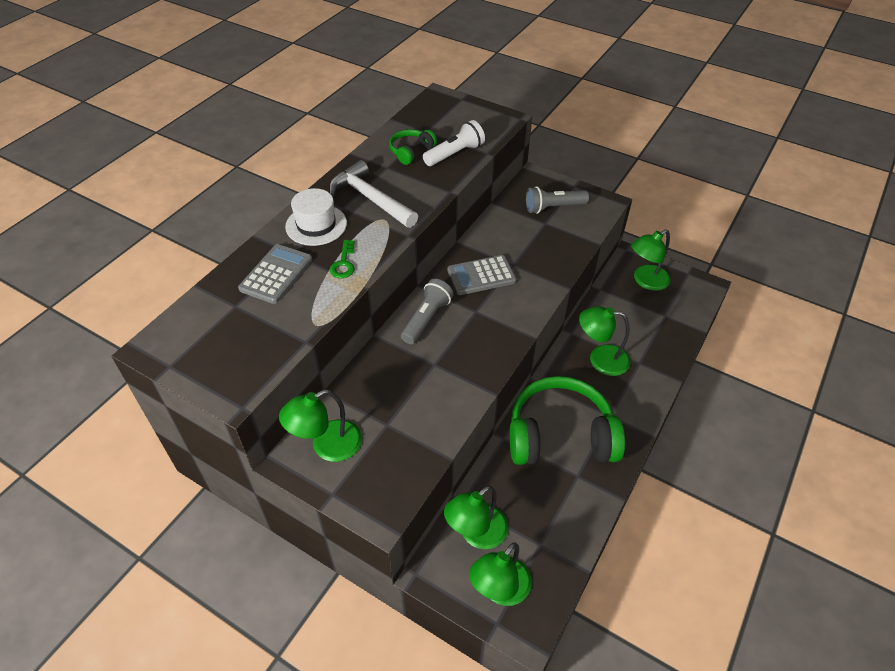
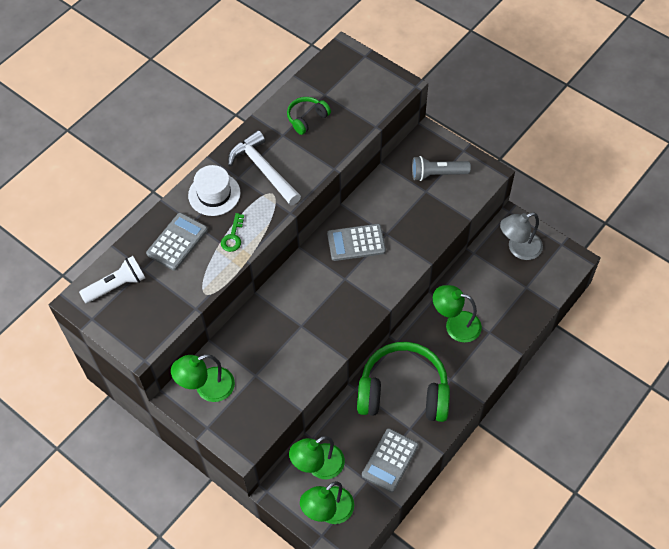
camera: 10 degrees right, 10 degrees up
(427, 318) = (301, 281): grey flashlight -> none
(455, 154) = (346, 125): white flashlight -> white flashlight (117, 286)
(563, 516) = (390, 460): none -> grey calculator
(645, 281) = (518, 249): green lamp -> grey lamp

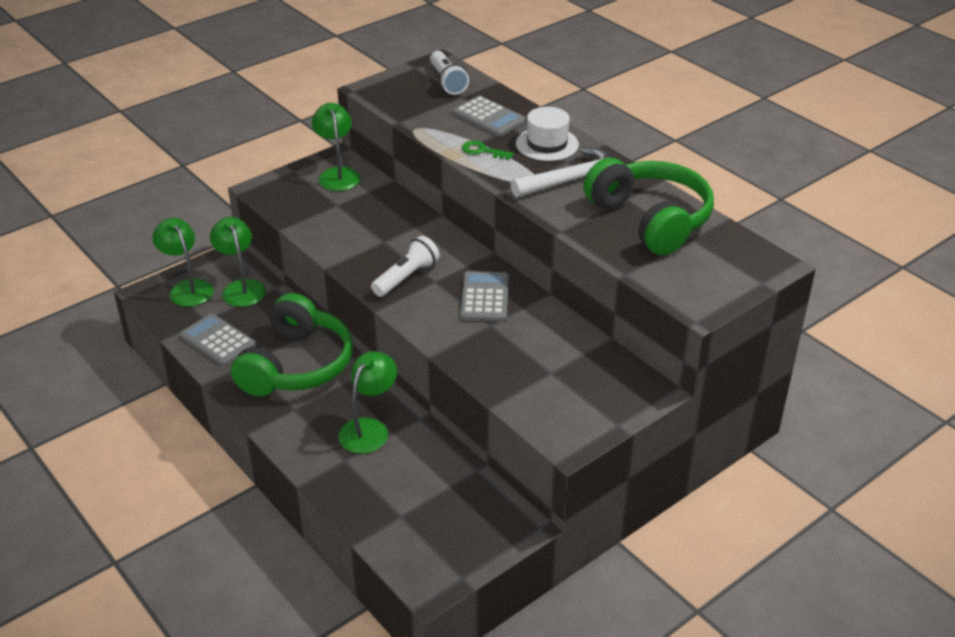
camera: 100 degrees right, 20 degrees down
(307, 118) = (650, 220): green headphones -> green headphones, size x2.17
(344, 298) = (406, 277): none -> white flashlight
(437, 174) = (578, 389): grey flashlight -> none
(518, 249) = (469, 522): grey lamp -> none

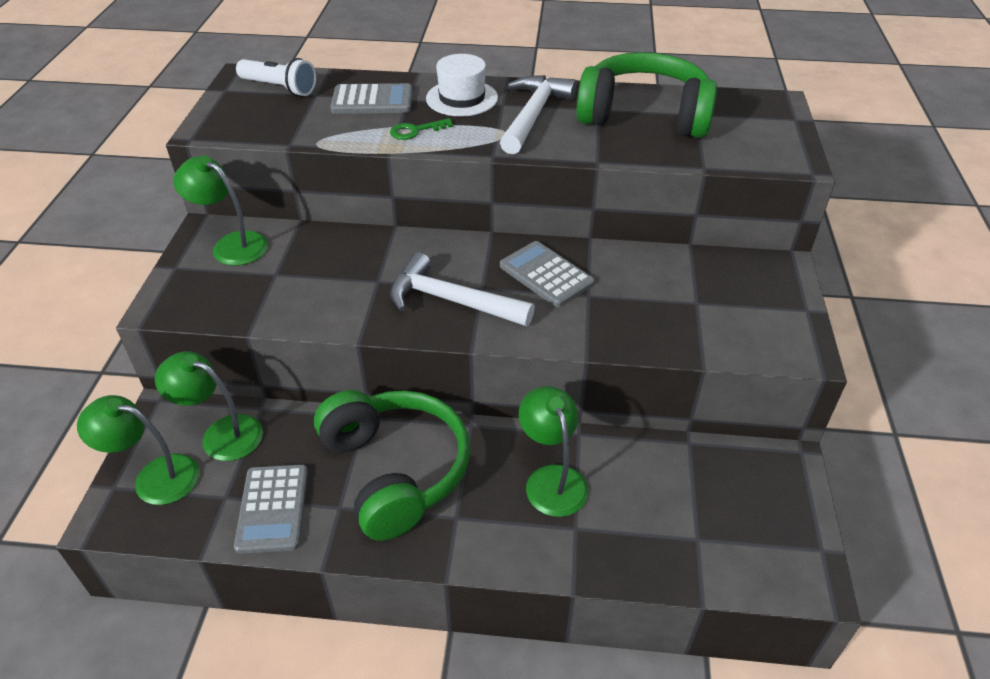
camera: 45 degrees left, 5 degrees up
(217, 340) = (272, 508): grey calculator -> grey calculator turned 90 degrees counterclockwise
(406, 277) = (451, 301): white flashlight -> white hammer

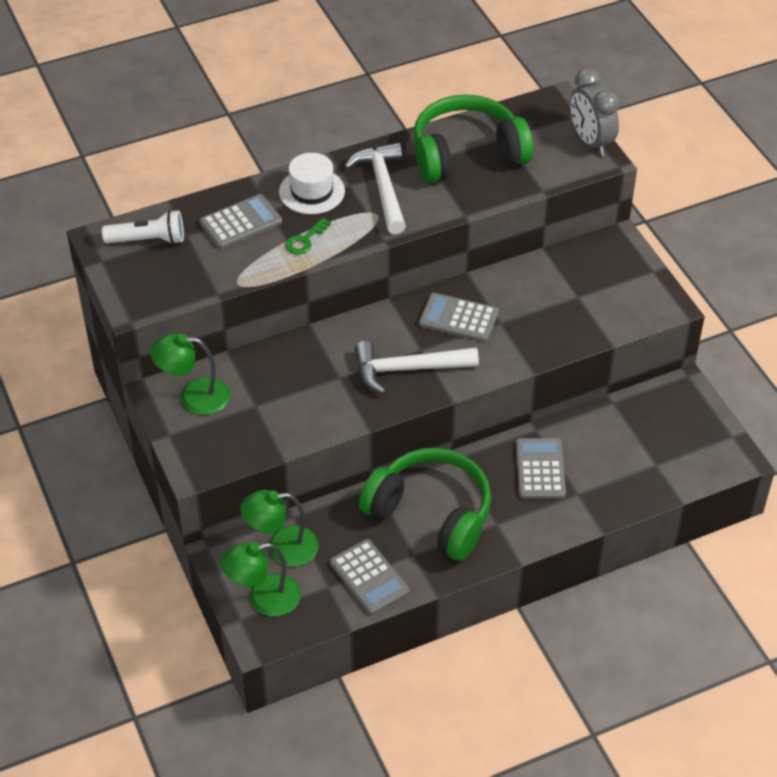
camera: 30 degrees left, 5 degrees up
(552, 479) = (540, 469): green lamp -> grey calculator
(793, 143) = (590, 141): none -> grey clock

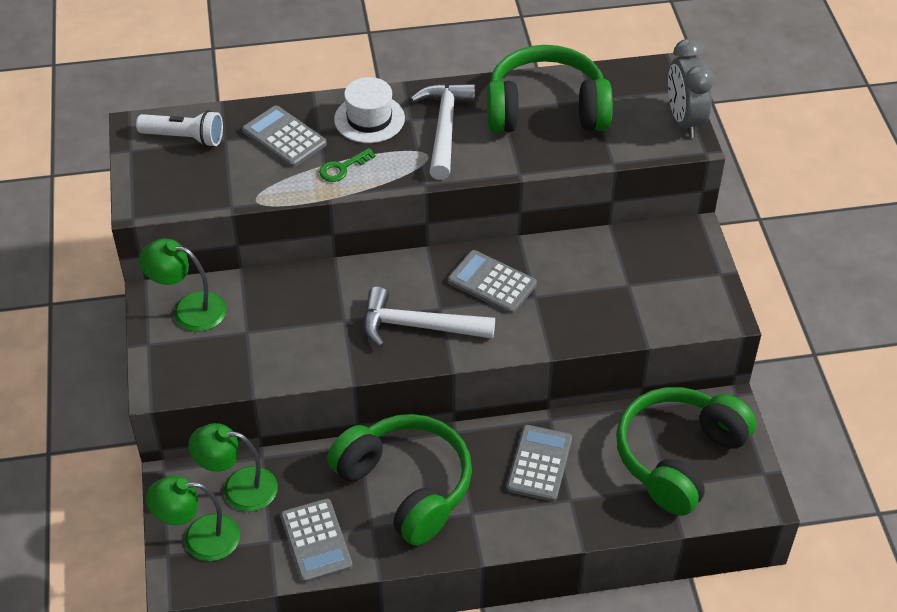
camera: 15 degrees right, 0 degrees up
(241, 222) = (284, 137): grey calculator -> grey calculator turned 120 degrees counterclockwise
(657, 438) = (679, 457): none -> green headphones

